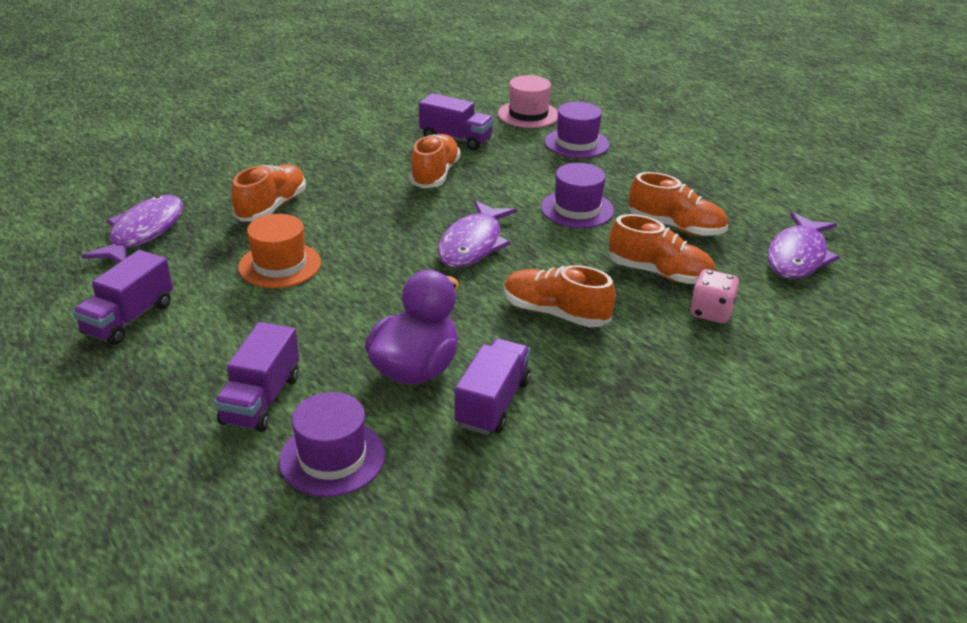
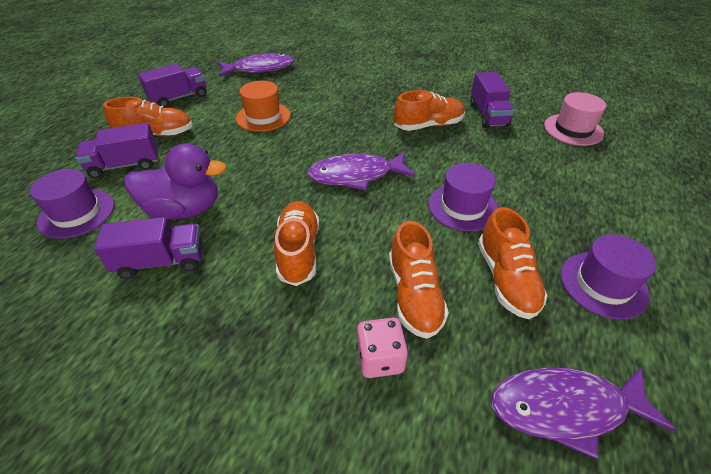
camera: 60 degrees right, 10 degrees up
(129, 318) = (179, 98): purple truck -> purple truck turned 150 degrees clockwise
(272, 207) = (322, 90): orange shoe -> orange shoe (156, 134)
(576, 143) = (567, 168): purple hat -> purple hat (603, 284)

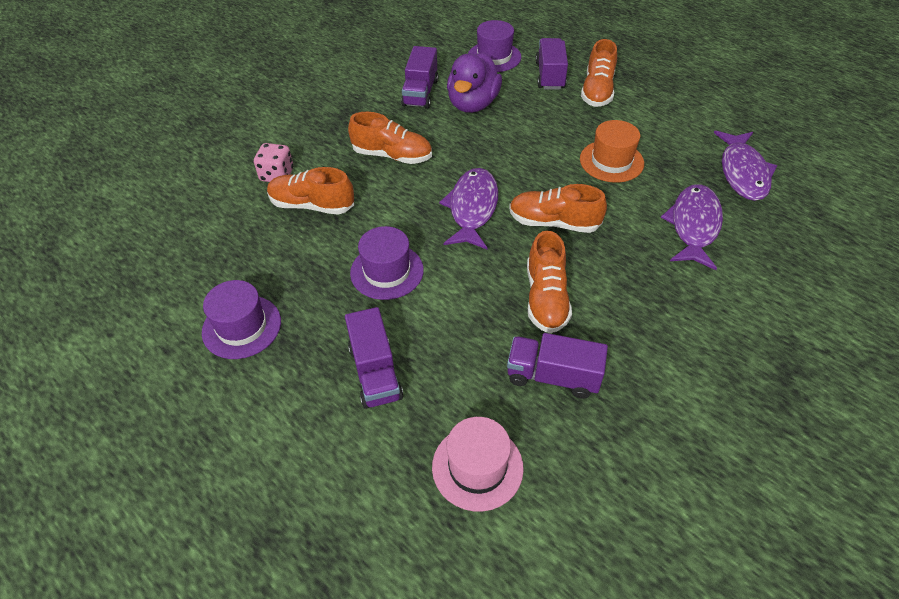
camera: 110 degrees right, 5 degrees up
(179, 98) = (671, 106): purple truck -> purple truck (375, 372)
(506, 279) = (290, 264): orange shoe -> orange shoe (553, 222)
(564, 408) = (184, 246): purple fish -> purple fish (693, 226)

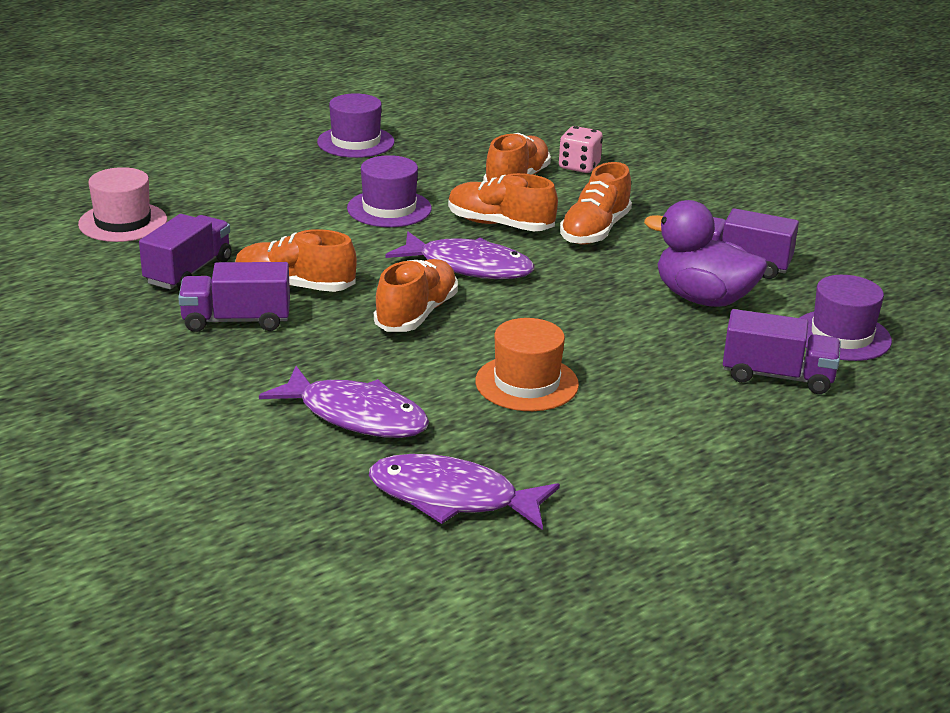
camera: 100 degrees right, 20 degrees down
(375, 372) = (259, 191): purple truck -> purple truck (236, 320)
(597, 91) = (722, 412): orange shoe -> orange shoe (500, 225)

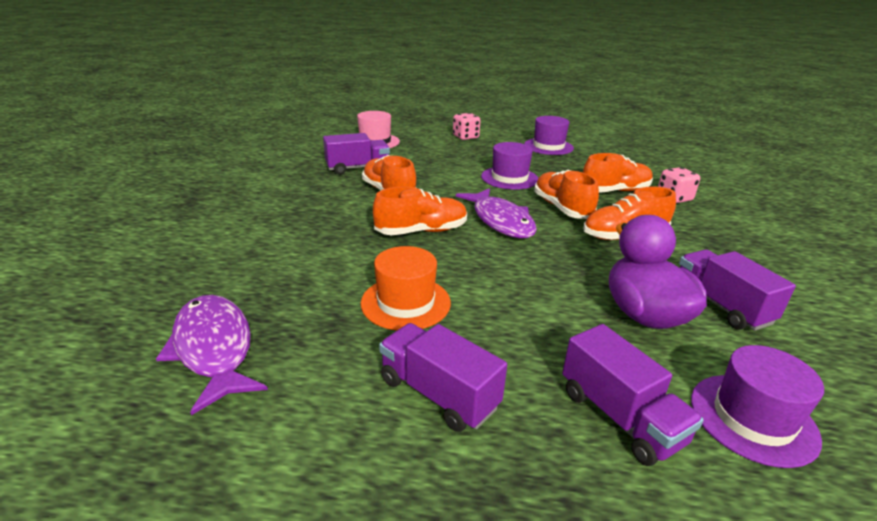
camera: 45 degrees right, 0 degrees up
(229, 166) = (465, 137): none -> pink dice
(236, 320) = (331, 195): purple truck -> purple truck (438, 393)
(356, 416) = (279, 267): purple fish -> none

